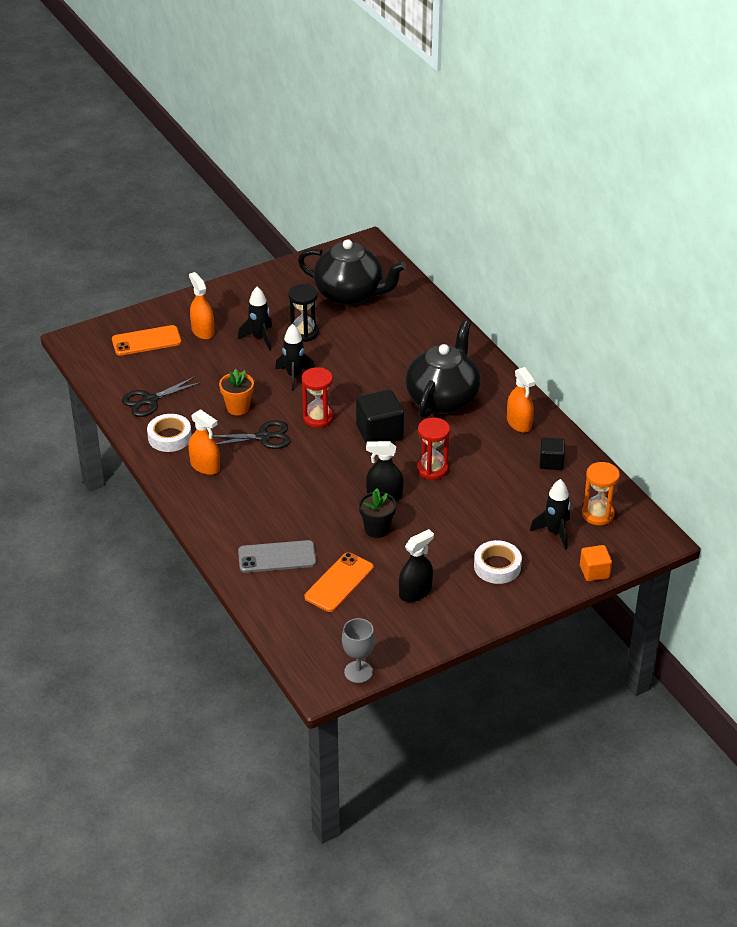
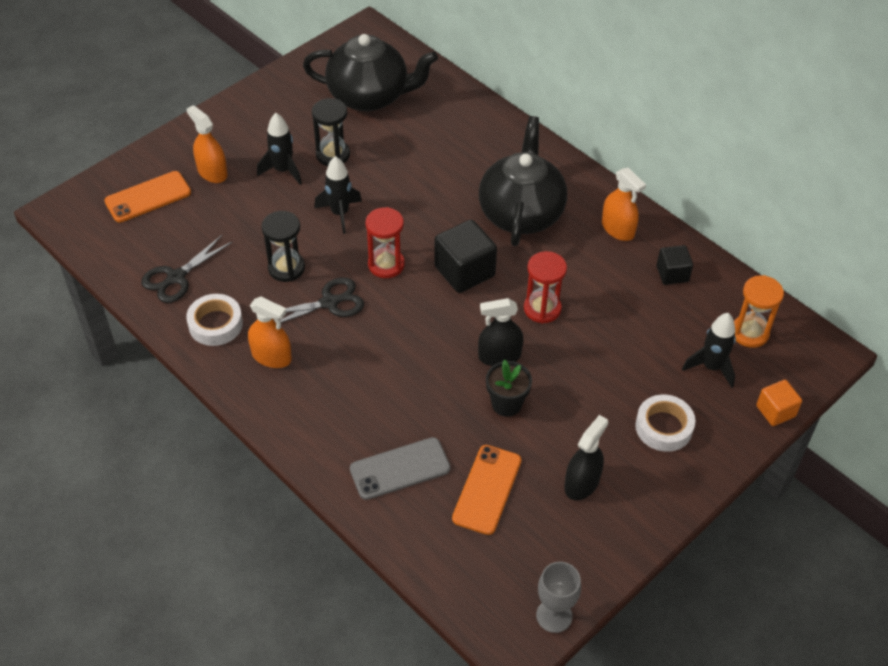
camera: 15 degrees left, 10 degrees up
(238, 408) = (286, 268): orange flower pot -> black hourglass

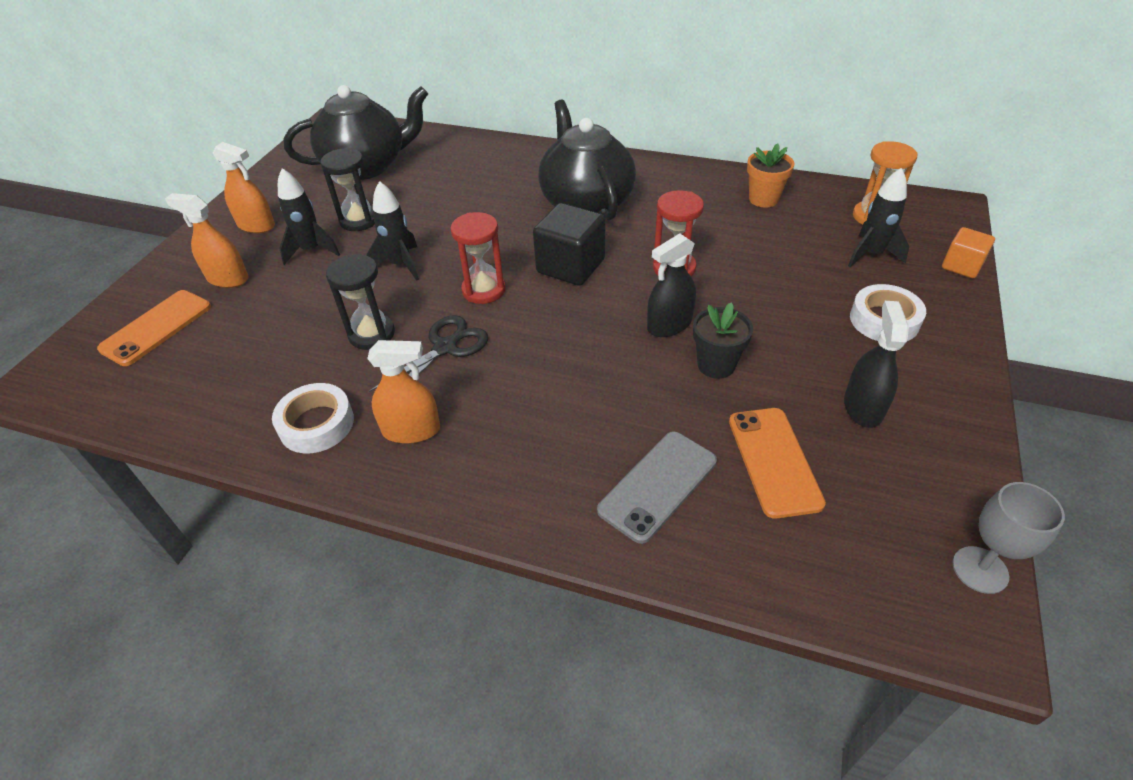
camera: 25 degrees left, 5 degrees down
(176, 278) = (235, 395): black scissors -> none
(618, 229) = (684, 184): orange spray bottle -> orange spray bottle (256, 225)
(672, 274) = (763, 199): black cube -> orange flower pot

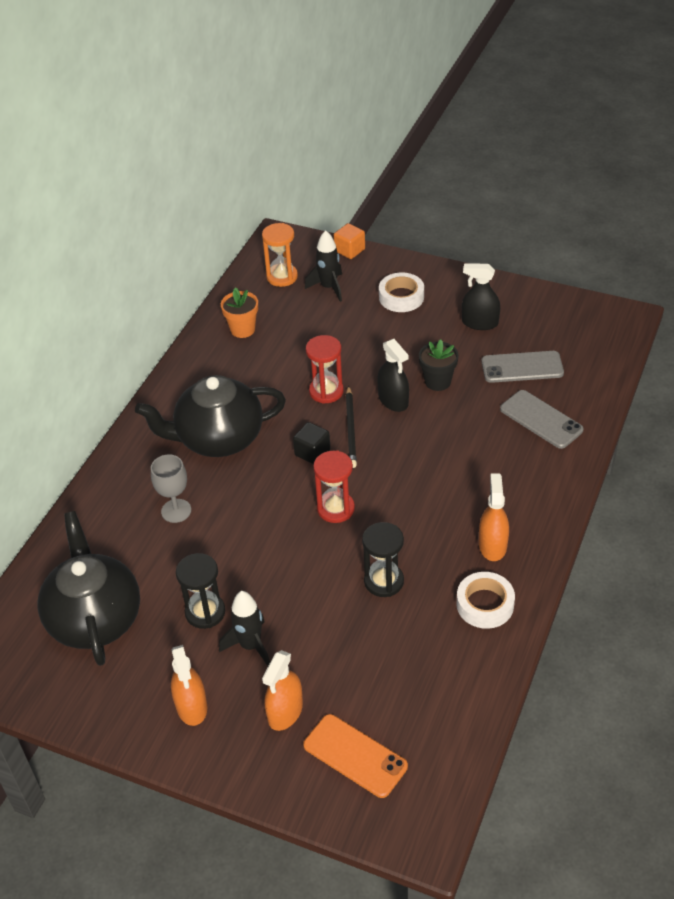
camera: 85 degrees left, 0 degrees up
(256, 225) = (191, 706): orange spray bottle -> orange spray bottle turned 135 degrees clockwise
(400, 265) = (288, 570): black rocket -> none
(446, 347) = (405, 530): black scissors -> none
(570, 266) = (312, 452): black cube -> black cube, size x0.60
(612, 292) = (351, 429): none -> black pencil
(774, 461) = (522, 367): orange phone -> grey phone
(980, 570) = (592, 306): grey goblet -> grey goblet (176, 511)

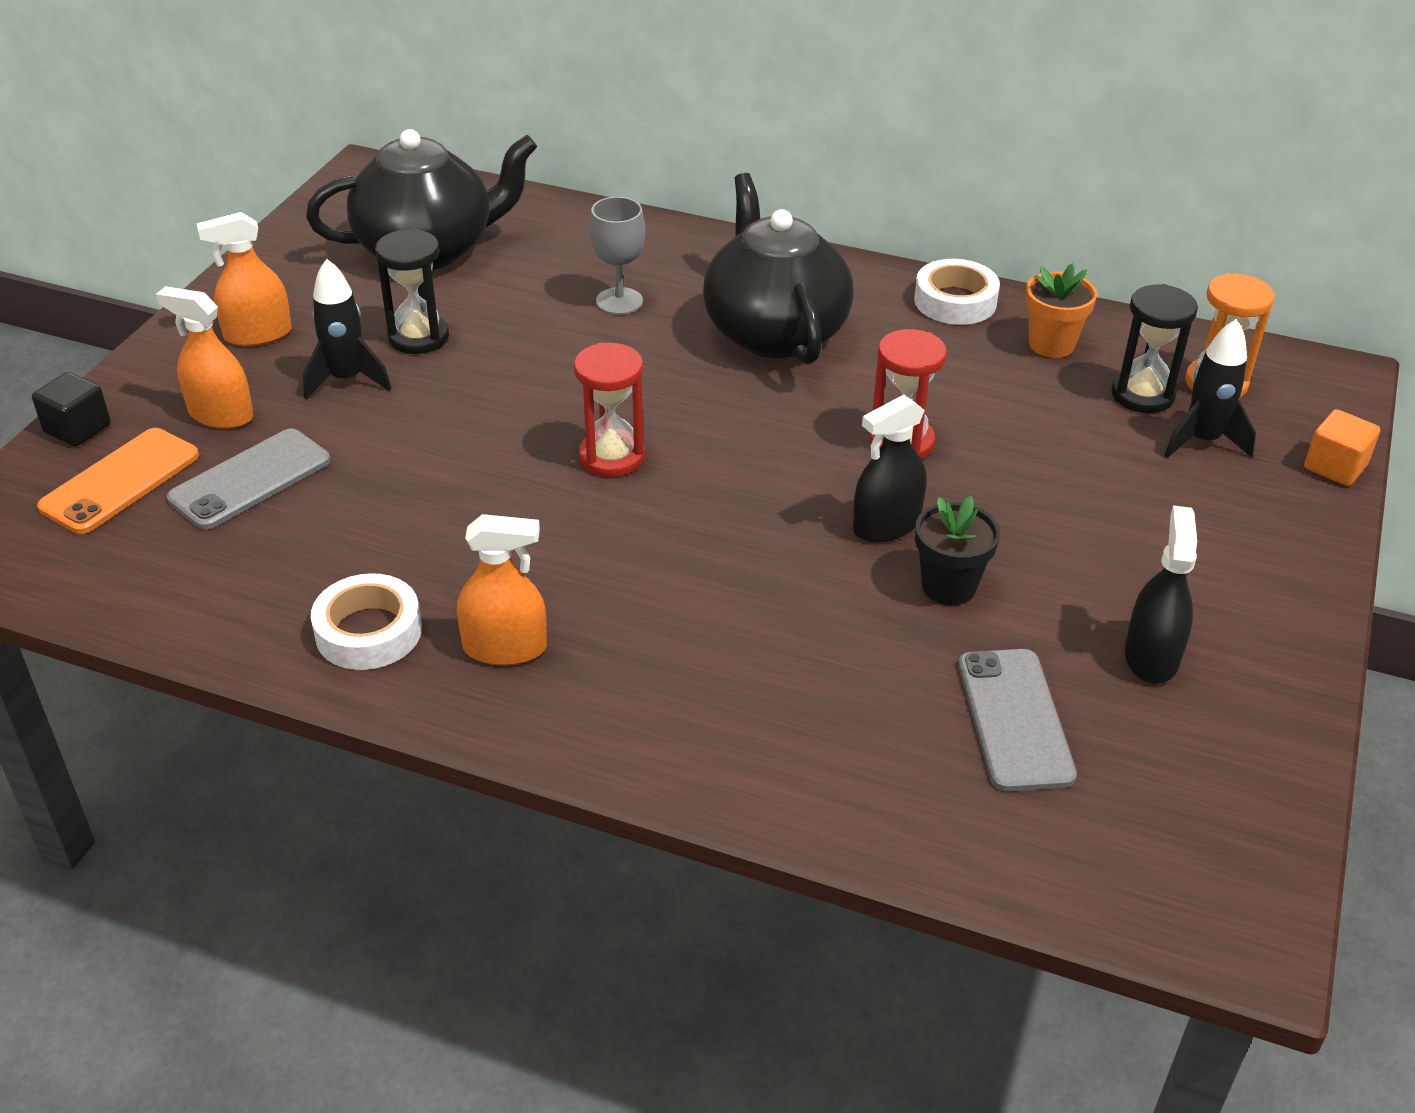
camera: 85 degrees right, 5 degrees down
(312, 452) = (745, 429): black cube -> black cube (77, 428)
(351, 429) = (805, 472): black pencil -> none
(384, 581) = (444, 511): black hourglass -> black hourglass (1142, 395)
(401, 297) = (1204, 538): white tape -> white tape (955, 301)
(541, 419) = (849, 740): grey phone -> grey phone (250, 480)

